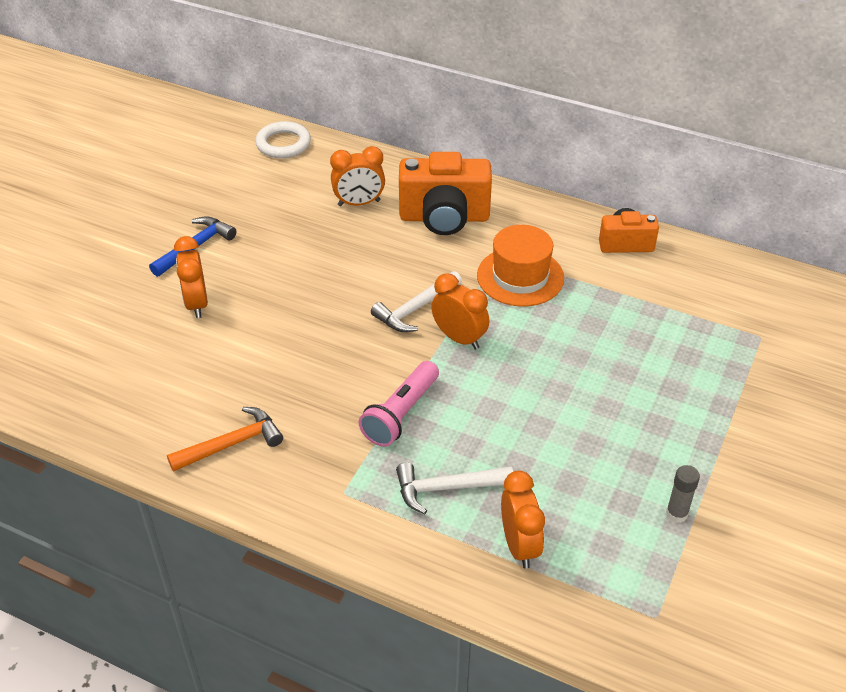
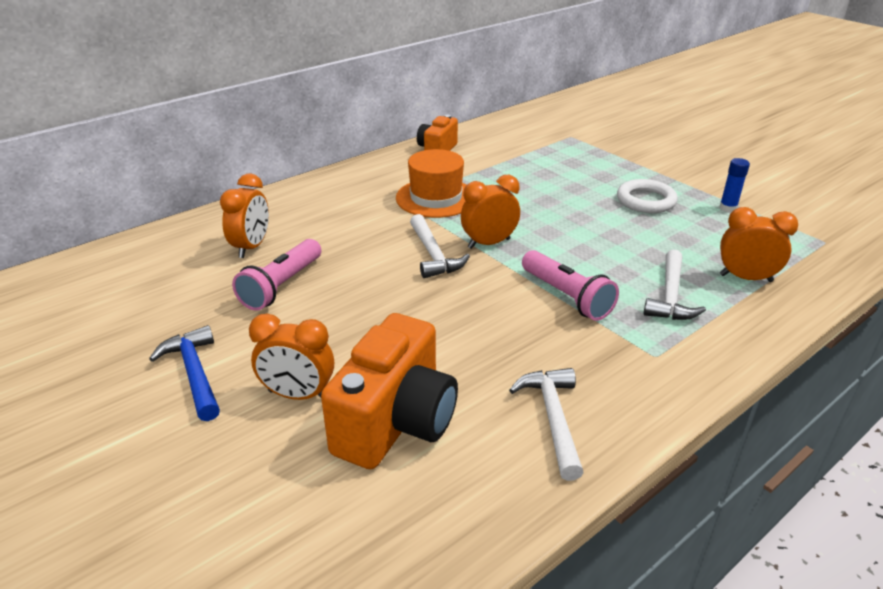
camera: 65 degrees left, 10 degrees down
(232, 444) = (553, 418): orange hammer -> white hammer
(283, 144) = (94, 268): white ring -> white ring (646, 201)
(315, 242) = (281, 286): none -> pink flashlight
(444, 217) = (325, 210): orange camera -> orange camera (396, 423)
(676, 513) = (728, 208): grey glue stick -> blue glue stick

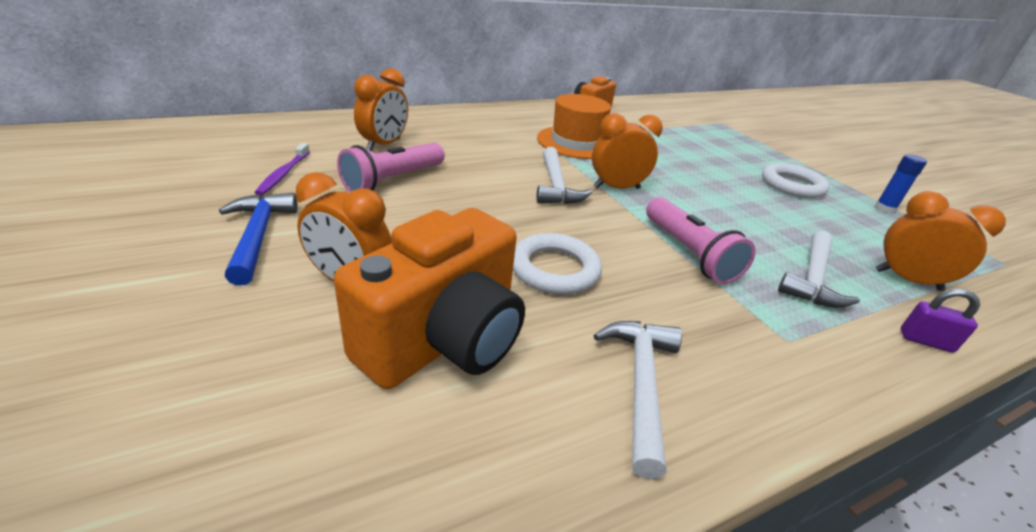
camera: 10 degrees right, 0 degrees up
(175, 305) = (284, 174): none -> purple toothbrush
(460, 340) = (554, 269): none -> white ring
(757, 330) = (925, 341): none -> purple padlock

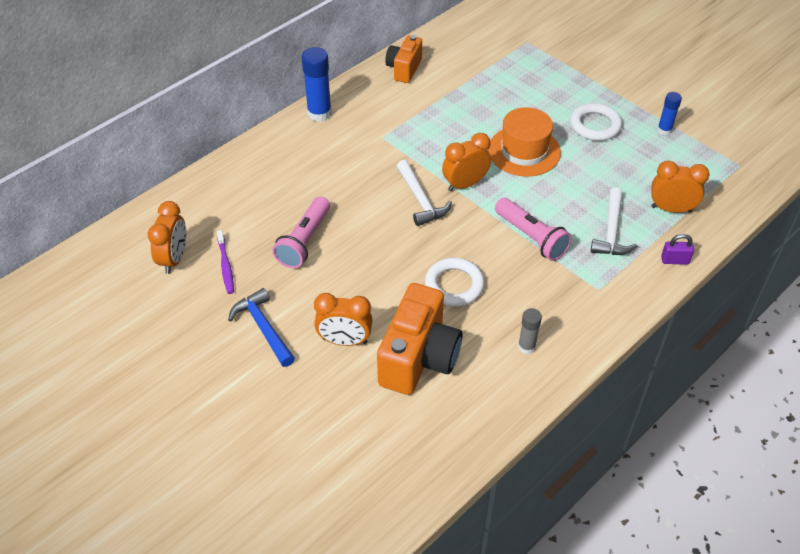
camera: 15 degrees left, 15 degrees up
(384, 145) = (267, 201): orange clock -> orange clock (174, 259)
(489, 112) = (319, 113): none -> blue glue stick
(576, 142) = (412, 132): orange hat -> orange hat (524, 151)
(640, 384) = (526, 347): white hammer -> grey glue stick

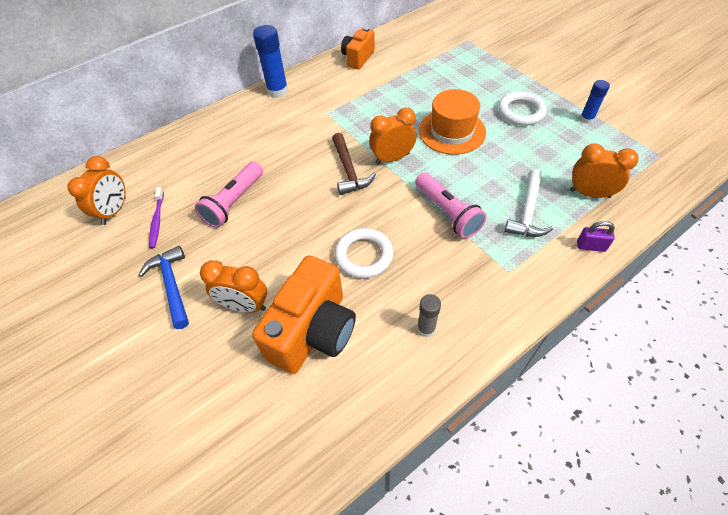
camera: 10 degrees right, 5 degrees up
(421, 200) = (349, 170): white hammer -> brown hammer

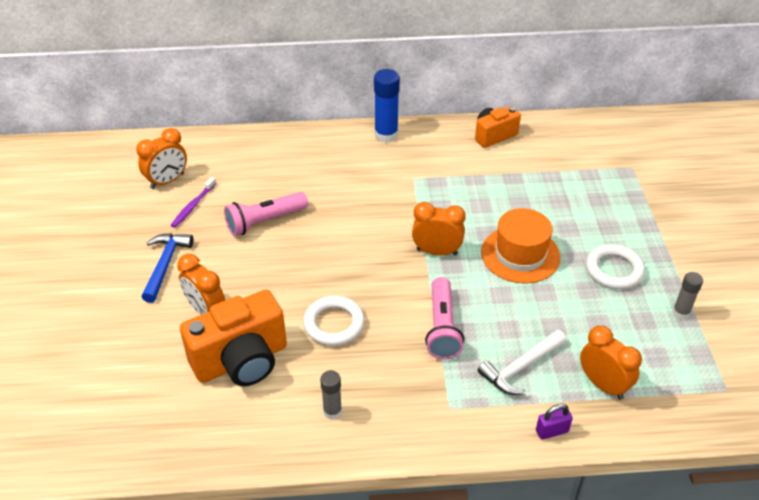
camera: 30 degrees right, 10 degrees down
(349, 170) = (386, 243): brown hammer -> none
(586, 119) = (681, 312): blue glue stick -> grey glue stick
(590, 246) = (552, 431): purple padlock -> purple padlock turned 60 degrees counterclockwise

